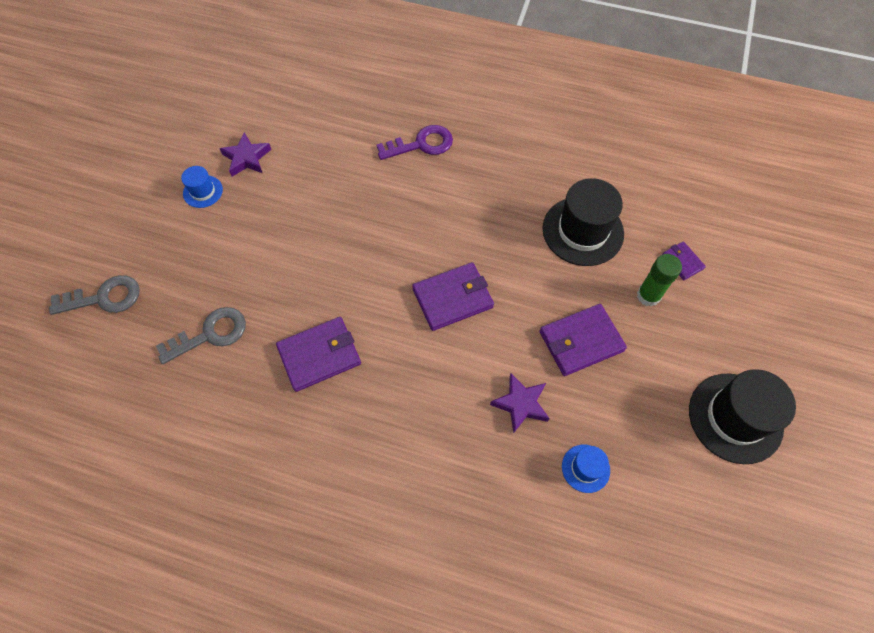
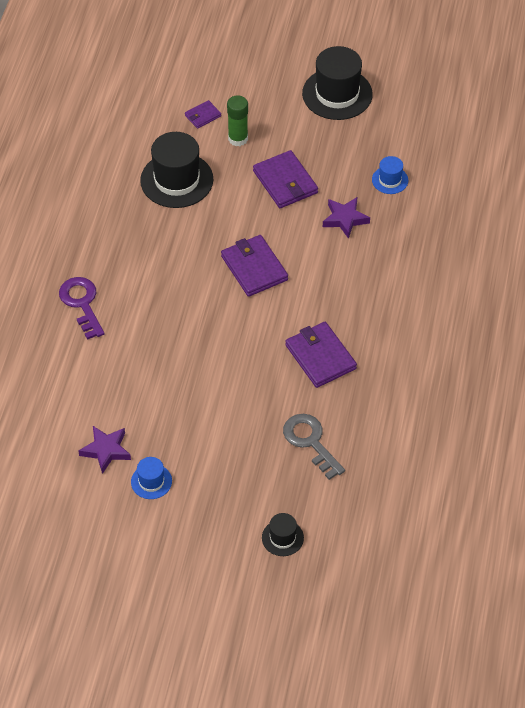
camera: 95 degrees left, 10 degrees down
(104, 297) = (282, 538): grey key -> black hat

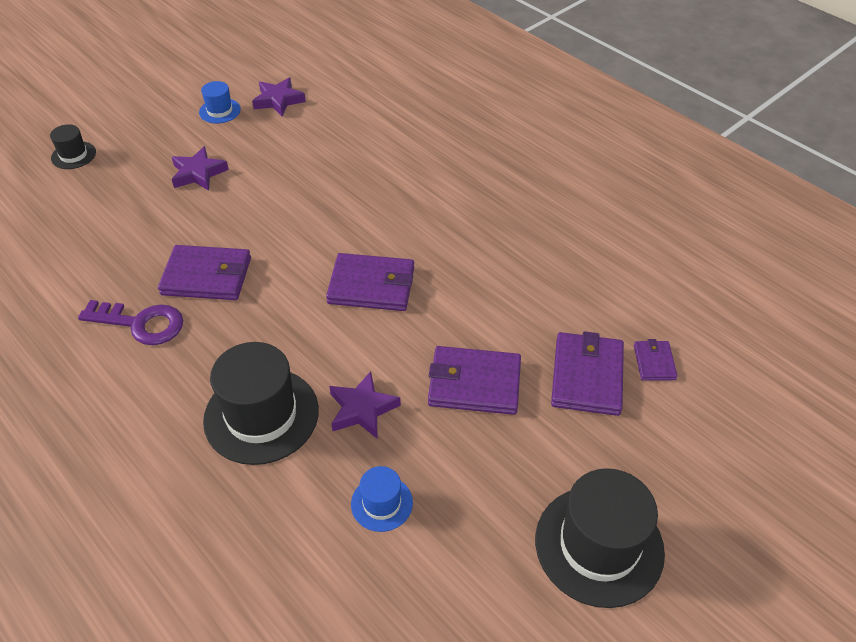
camera: 125 degrees right, 5 degrees down
(81, 303) = (449, 148): purple key -> purple key (141, 323)
(176, 180) = (558, 286): black hat -> black hat (261, 415)
(233, 437) = (198, 173): none -> purple star
(238, 139) = (587, 376): green glue stick -> purple wallet
(310, 442) = (131, 218): grey key -> none

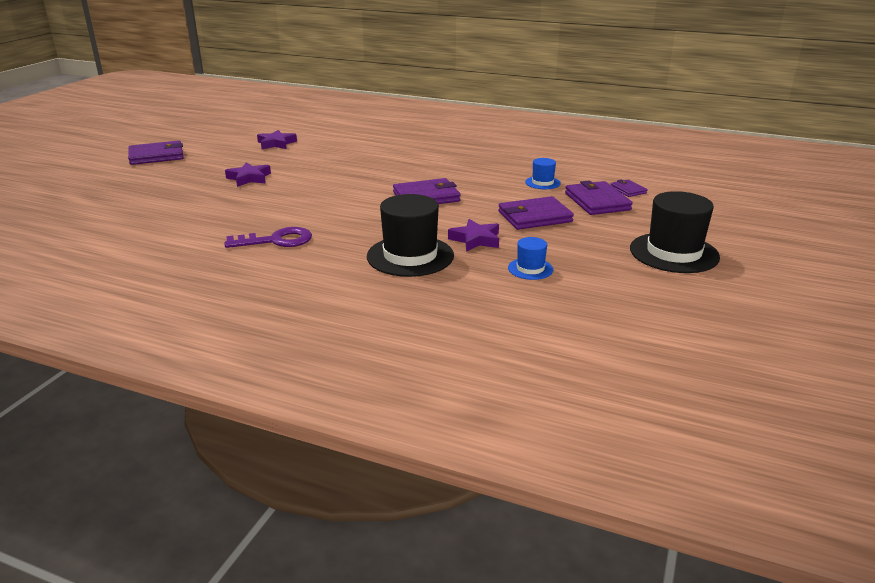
camera: 25 degrees left, 20 degrees down
(73, 155) = (137, 187): black hat -> none
(207, 276) = (305, 214): purple wallet -> purple wallet (157, 156)
(220, 111) = (236, 153): blue hat -> blue hat (542, 183)

